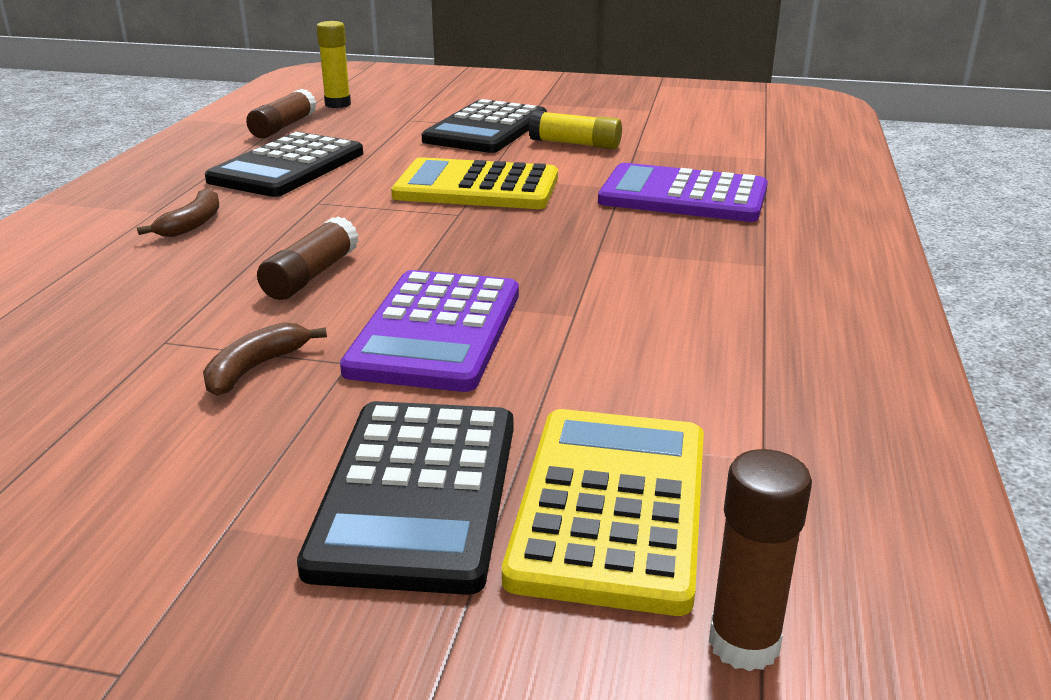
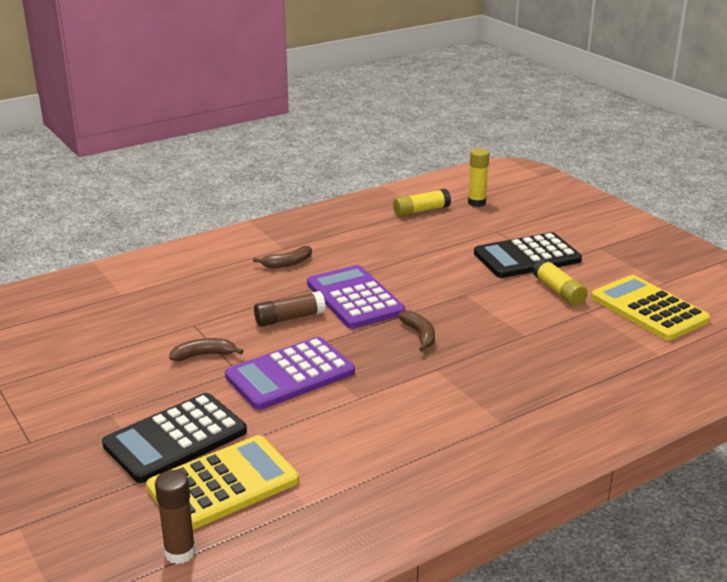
camera: 45 degrees right, 0 degrees up
(283, 127) = (421, 211): brown glue stick -> yellow glue stick
(287, 167) = (379, 243): black calculator -> none
(476, 187) = (447, 299): yellow calculator -> yellow calculator (648, 309)
(514, 227) = (419, 335): none -> brown banana
(683, 196) = (547, 358): purple calculator -> purple calculator (354, 298)

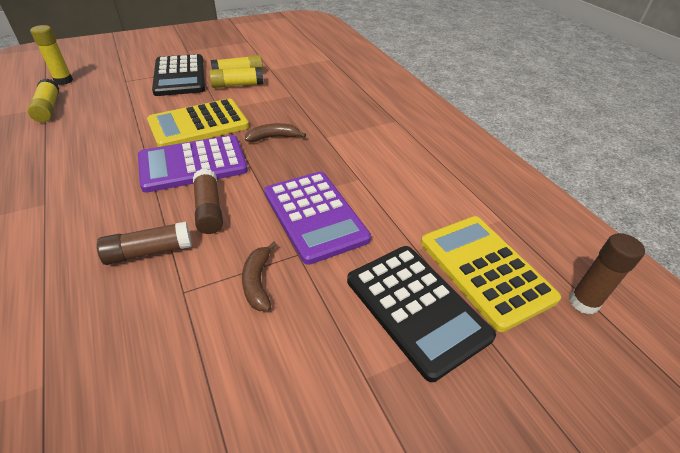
camera: 85 degrees left, 15 degrees up
(234, 302) = (149, 252): none -> brown glue stick
(287, 263) = (85, 203): brown banana -> none
(528, 295) = (237, 85): none -> yellow glue stick
(648, 309) = (277, 51): yellow calculator -> yellow calculator (199, 124)

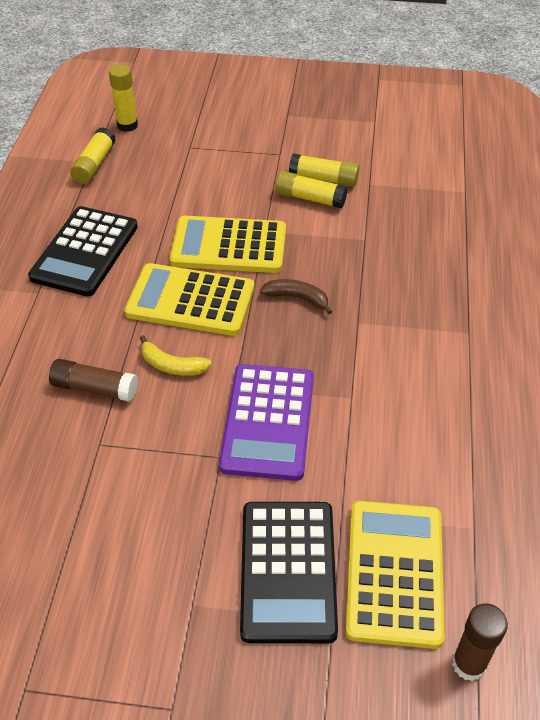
camera: 35 degrees right, 5 degrees up
(180, 76) = (252, 159): black calculator -> black calculator (85, 252)
(193, 164) = (190, 300): purple calculator -> yellow calculator
(209, 209) = (172, 365): brown glue stick -> yellow banana
(258, 282) = (165, 467): brown banana -> none

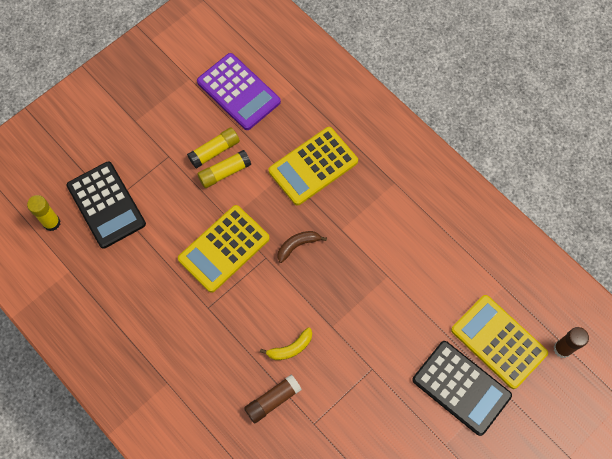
camera: 50 degrees left, 20 degrees up
(85, 252) = (155, 332): black calculator -> black calculator (106, 205)
(94, 164) = (74, 271): yellow glue stick -> none
(190, 300) = (250, 303): yellow calculator -> yellow calculator (313, 166)
(268, 422) = (369, 329): purple calculator -> purple calculator (238, 92)

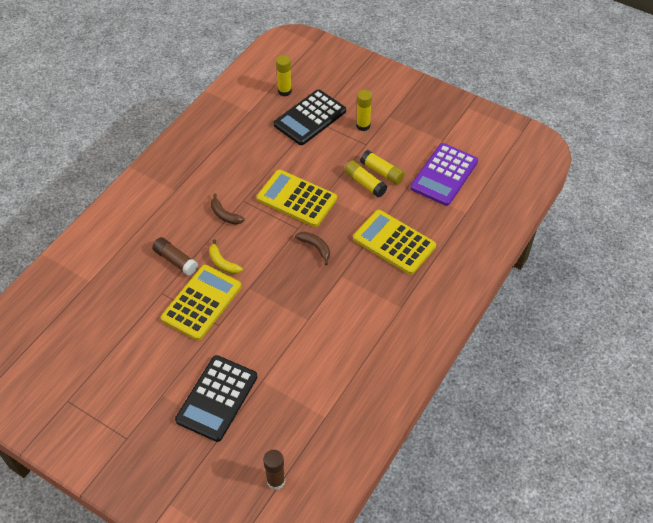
camera: 75 degrees right, 15 degrees down
(139, 151) = (363, 126): none -> yellow glue stick
(223, 332) = (224, 215): none -> brown banana
(498, 341) = (269, 422): yellow calculator -> yellow calculator (201, 302)

